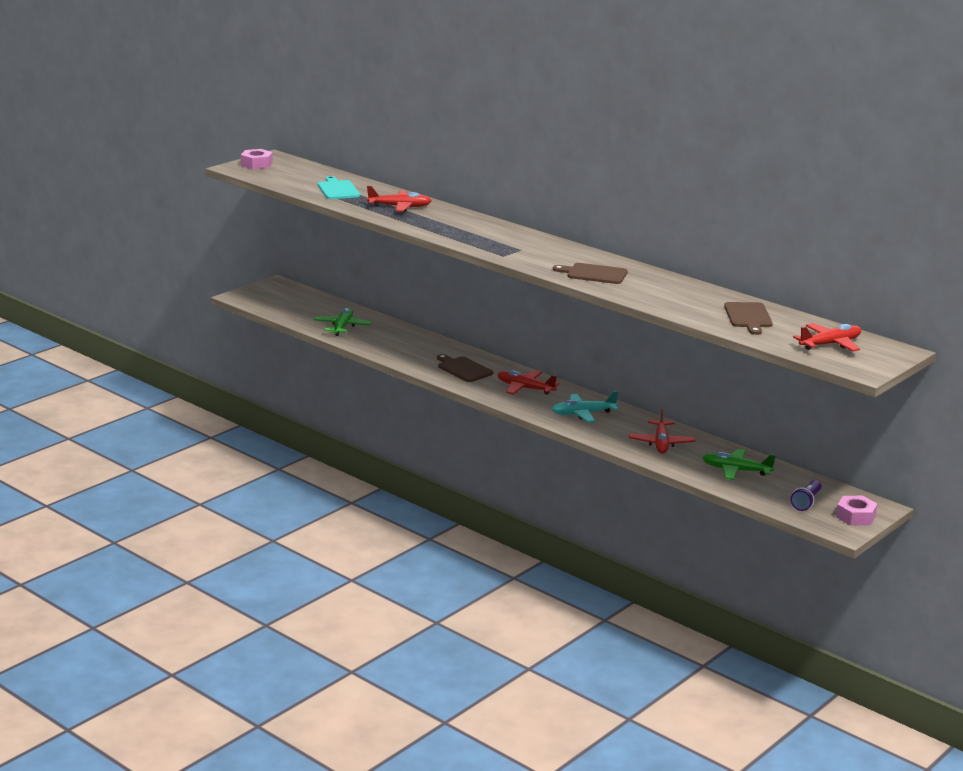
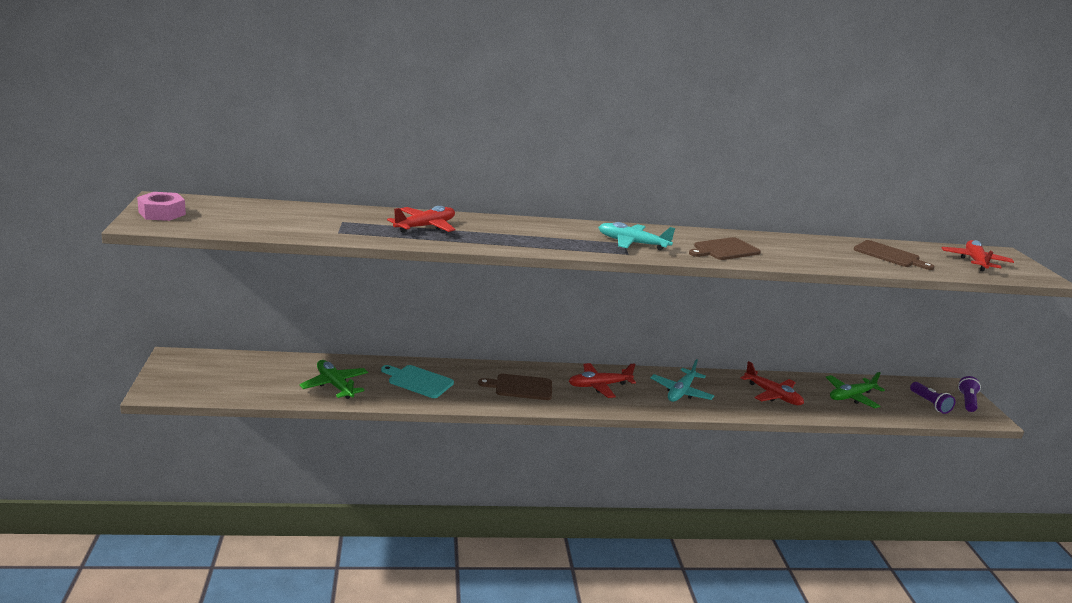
camera: 50 degrees left, 0 degrees up
(338, 189) = (321, 222): turquoise cutting board -> turquoise cutting board (418, 381)
(527, 251) = (632, 243): none -> turquoise plane
(855, 516) = (967, 401): pink nut -> purple flashlight

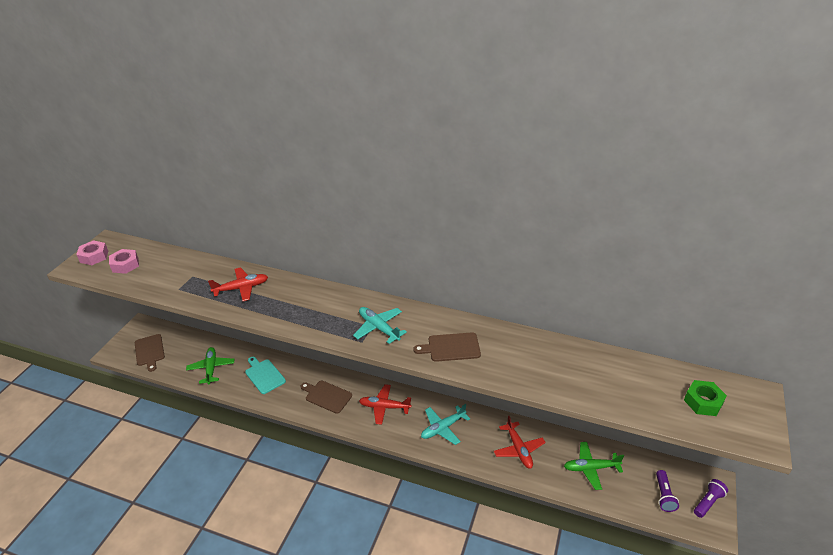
camera: 30 degrees right, 15 degrees up
(225, 218) = (125, 265): none -> pink nut
(889, 255) = (611, 378): brown cutting board -> brown cutting board (149, 351)
(975, 261) = (703, 402): red plane -> green nut

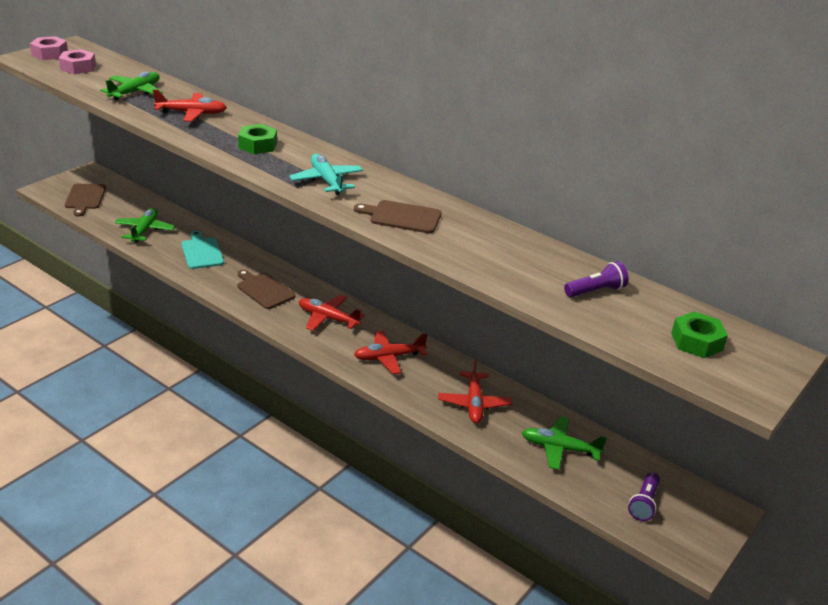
camera: 15 degrees right, 5 degrees down
(185, 278) = (135, 92): none -> green plane
(309, 307) = (258, 145): none -> green nut
(443, 428) = (388, 357): turquoise plane -> red plane
(708, 502) = (703, 528): purple flashlight -> purple flashlight (595, 291)

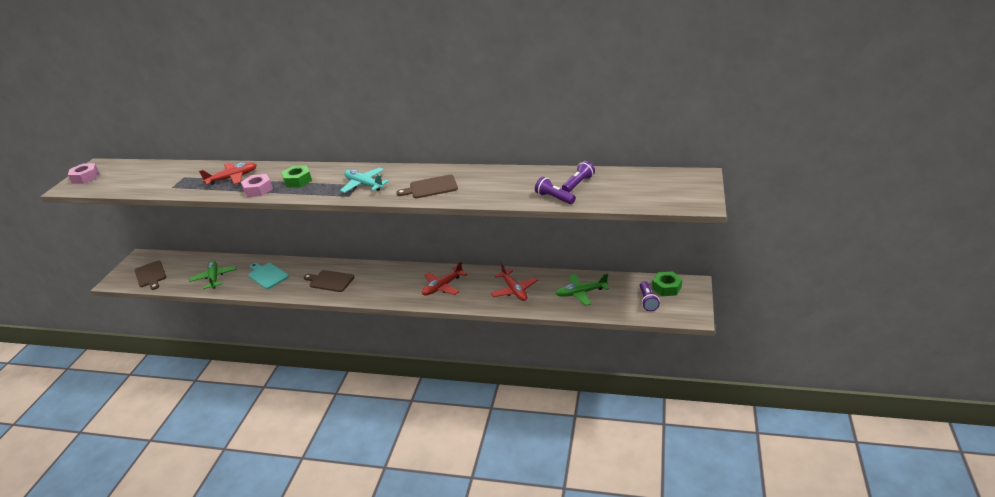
camera: 20 degrees left, 0 degrees up
(78, 67) = (117, 179): pink nut -> pink nut (258, 190)
(135, 92) = (177, 179): green plane -> none
(327, 318) = (386, 280): red plane -> none
(546, 297) = (554, 198): none -> purple flashlight
(696, 342) = (653, 188): green nut -> green nut (666, 287)

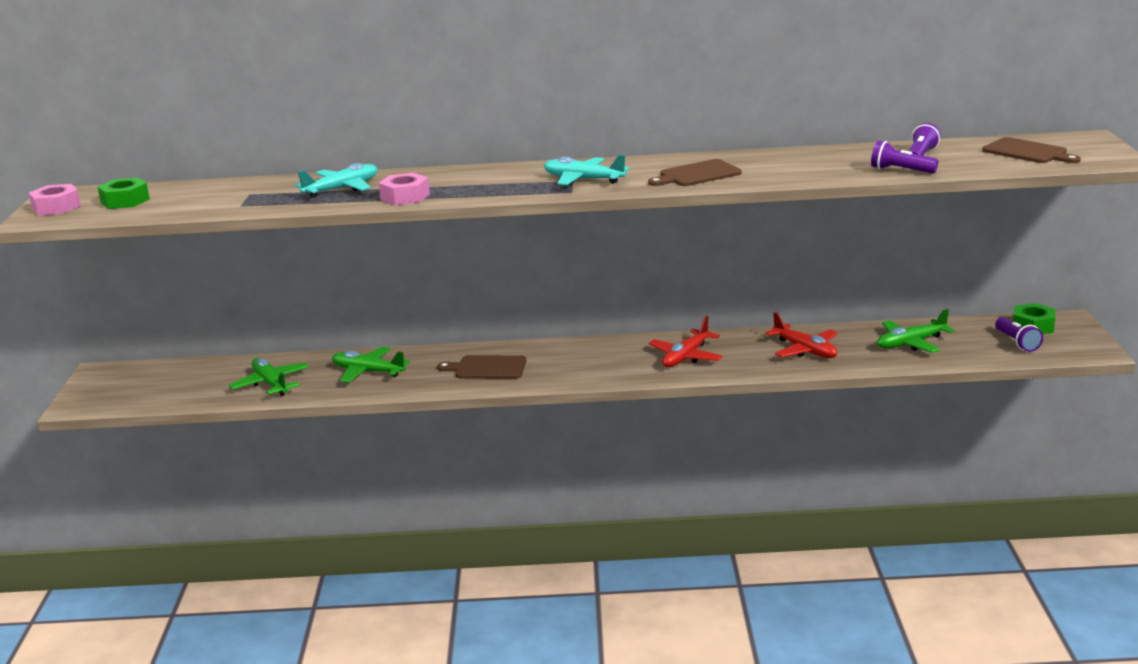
camera: 15 degrees left, 10 degrees down
(150, 275) = (143, 391): brown cutting board -> brown cutting board (1027, 152)
(232, 178) = (342, 189): red plane -> turquoise plane
(267, 275) = (368, 372): turquoise cutting board -> green plane
(298, 181) = (463, 183): green nut -> green nut (125, 201)

